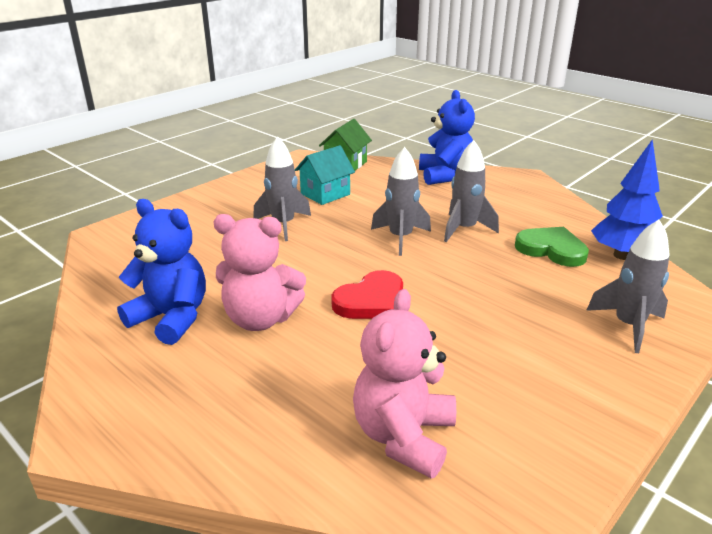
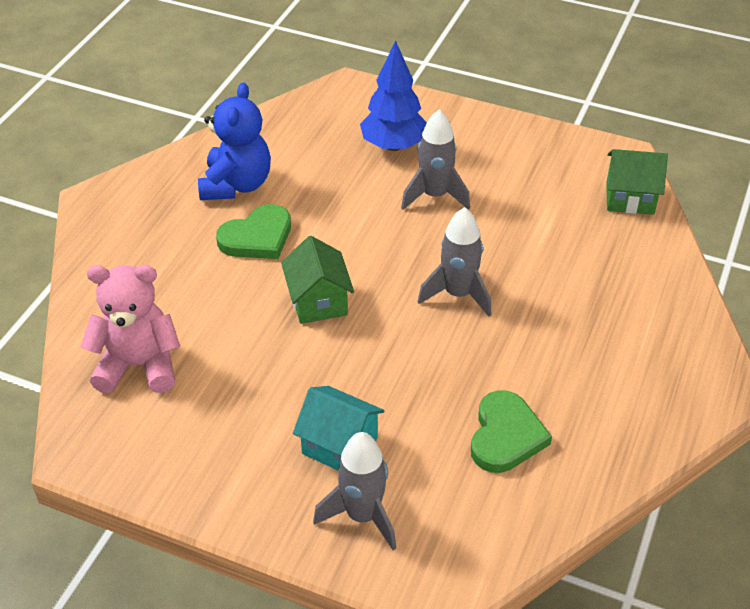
camera: 70 degrees right, 15 degrees up
(260, 319) = (257, 237): pink teddy bear -> green heart
(325, 194) = (530, 205): turquoise house -> turquoise house (339, 446)
(371, 301) = (318, 301): red heart -> green house
(445, 176) = (663, 300): blue teddy bear -> none
(464, 229) = (512, 346): grey rocket -> none
(622, 255) = (529, 510): blue tree -> blue tree (394, 146)

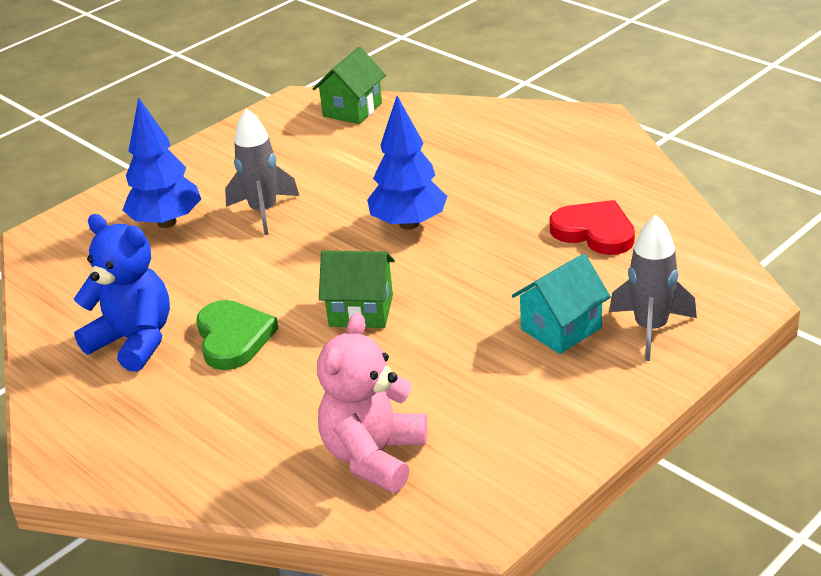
camera: 65 degrees left, 10 degrees down
(458, 294) = (408, 224): grey rocket -> blue tree
(505, 436) = (594, 232): green heart -> red heart

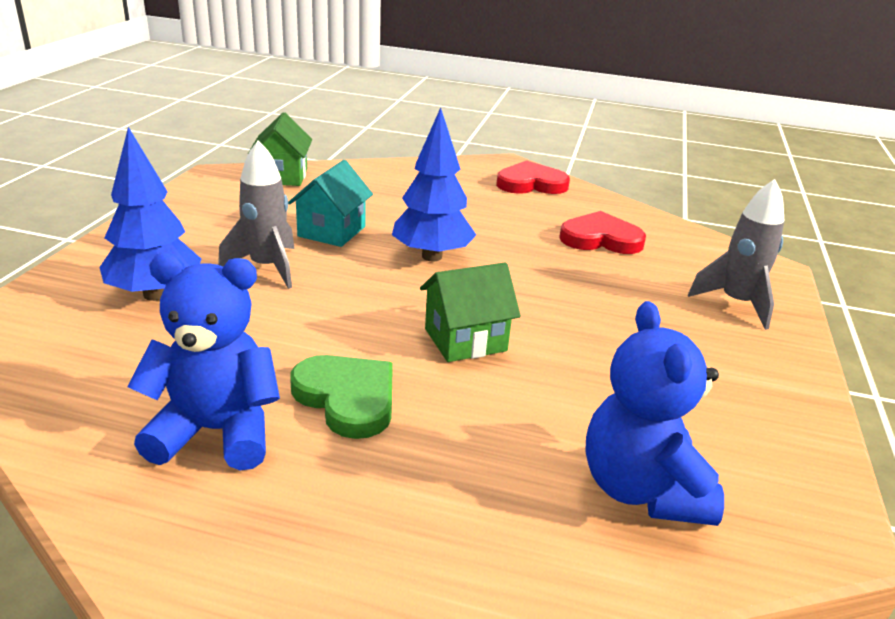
camera: 35 degrees left, 5 degrees down
(374, 456) = (642, 489): pink teddy bear -> blue teddy bear
(561, 328) = (667, 318): turquoise house -> turquoise house (331, 231)
(594, 151) = (531, 184): none -> red heart

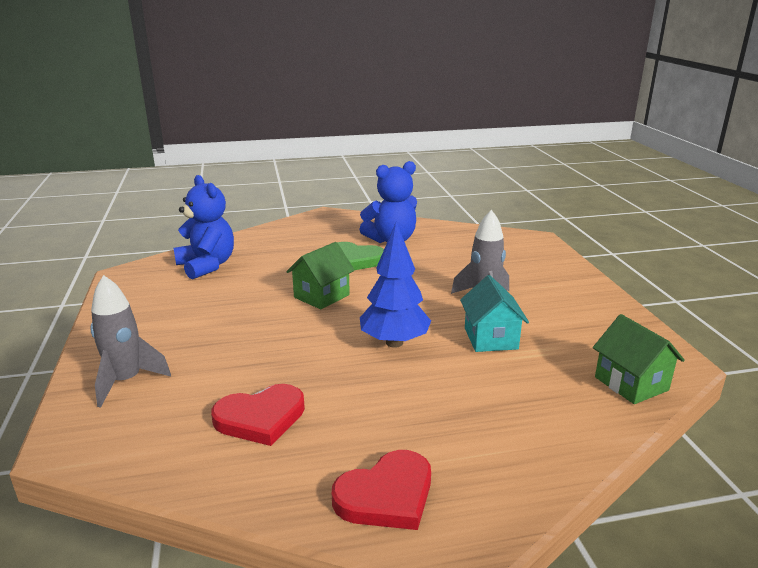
camera: 155 degrees right, 5 degrees down
(155, 294) = (508, 269): blue tree -> none

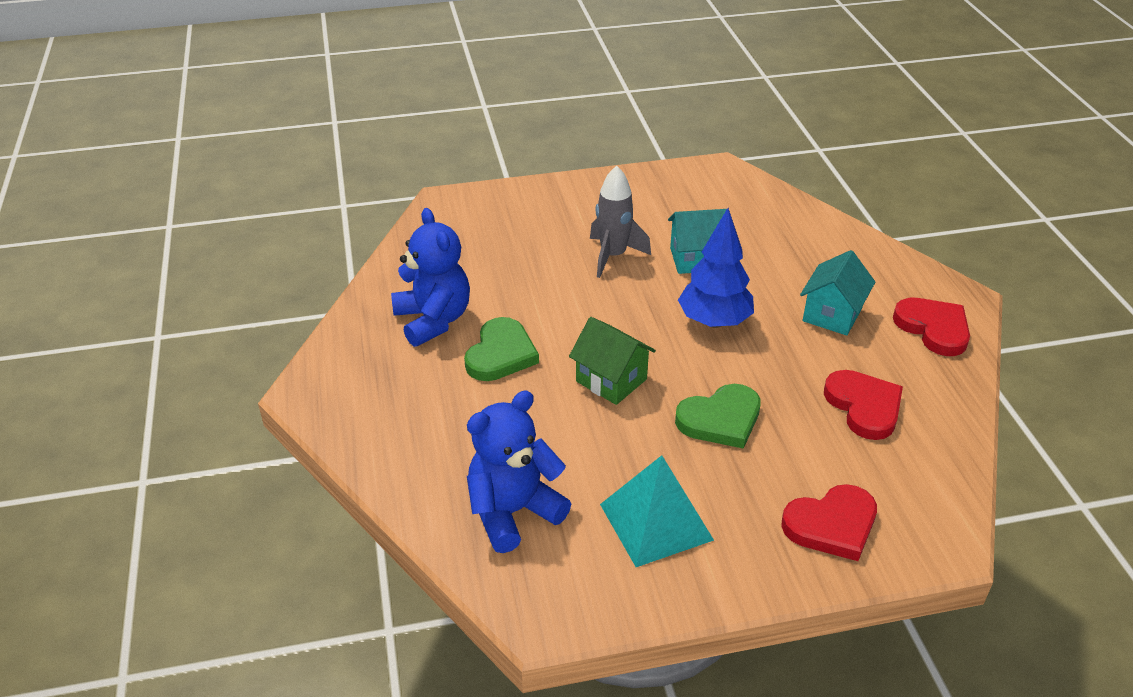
camera: 90 degrees left, 15 degrees up
(126, 381) = (832, 525): grey rocket -> red heart
(173, 309) = (656, 522): none -> turquoise pyramid
(266, 338) = (720, 419): none -> green heart
(409, 414) = (832, 314): none -> turquoise house
(631, 384) = (758, 196): green house -> none

